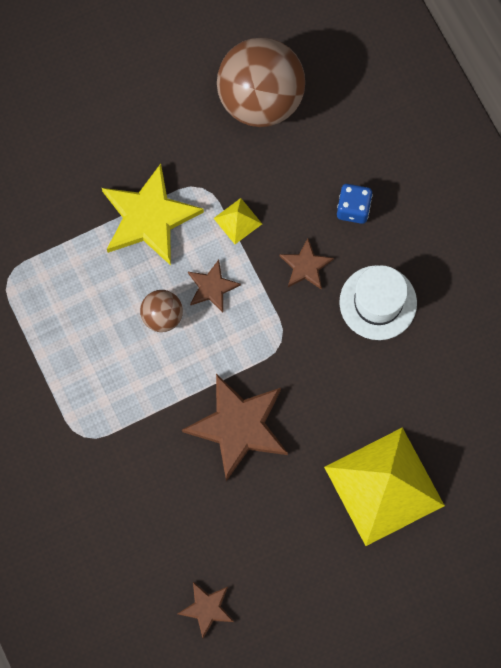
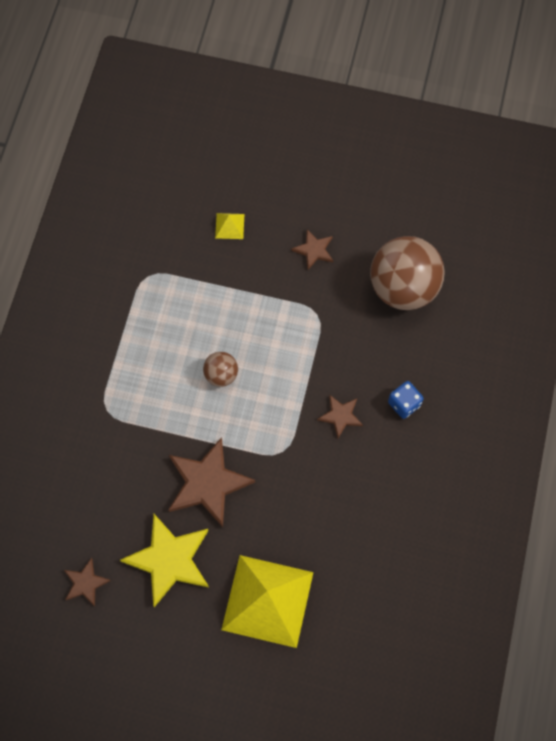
camera: 40 degrees right, 5 degrees down
(149, 217) = (267, 307): yellow star -> yellow star (169, 560)
(212, 287) = (268, 381): brown star -> brown star (314, 250)
(237, 221) = (321, 352): yellow pyramid -> yellow pyramid (229, 226)
(378, 302) = (368, 477): white hat -> none

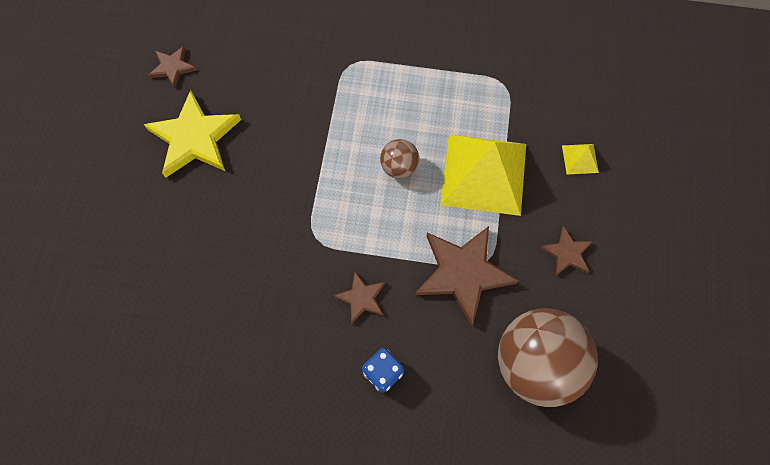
camera: 85 degrees right, 0 degrees up
(207, 483) = (276, 165): brown star -> brown star (463, 273)
(267, 600) = (149, 236): yellow pyramid -> yellow pyramid (484, 174)

